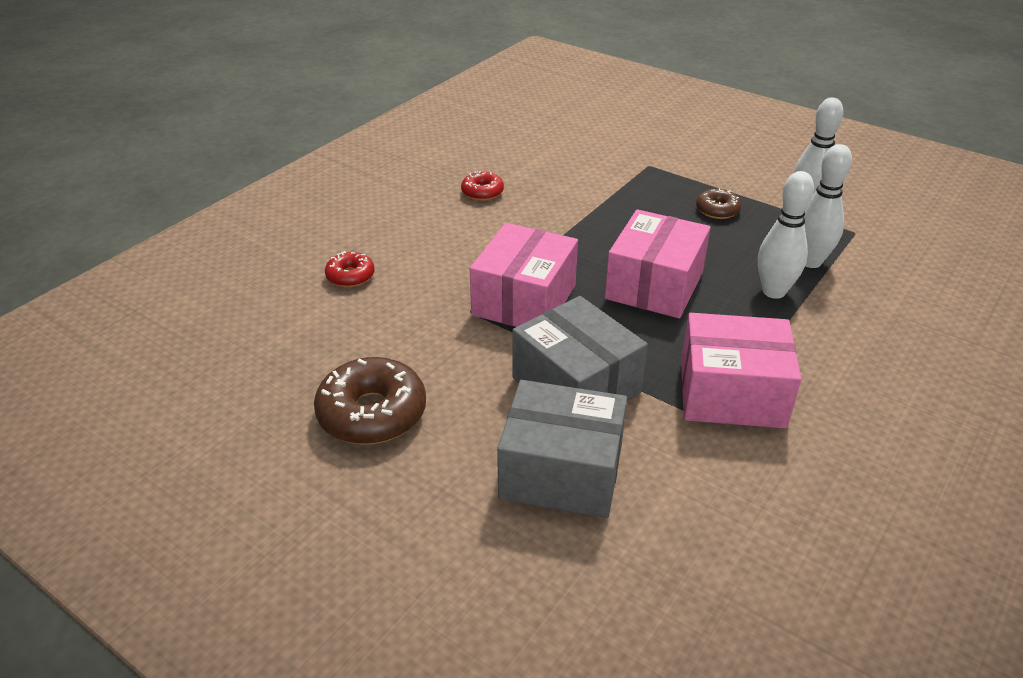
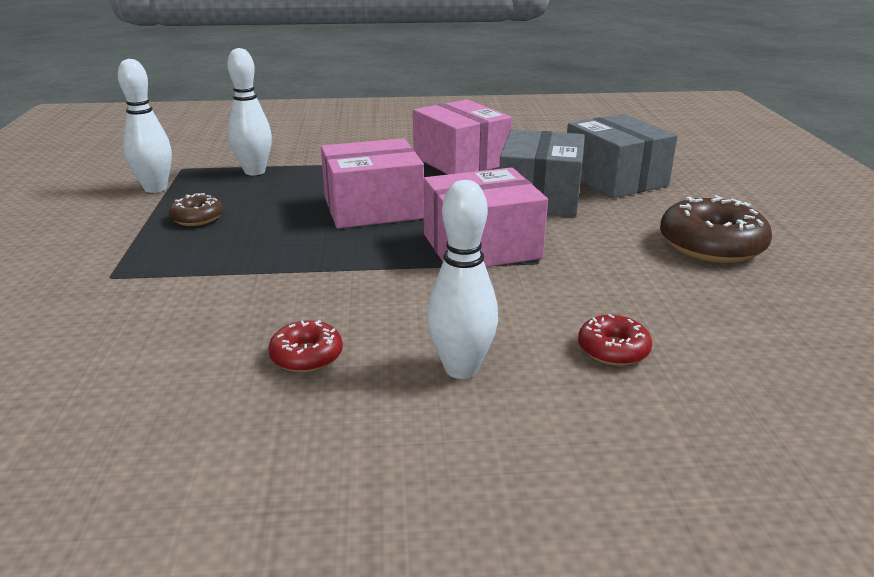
camera: 130 degrees left, 10 degrees down
(774, 291) = (319, 173): white bowling pin -> white bowling pin (461, 368)

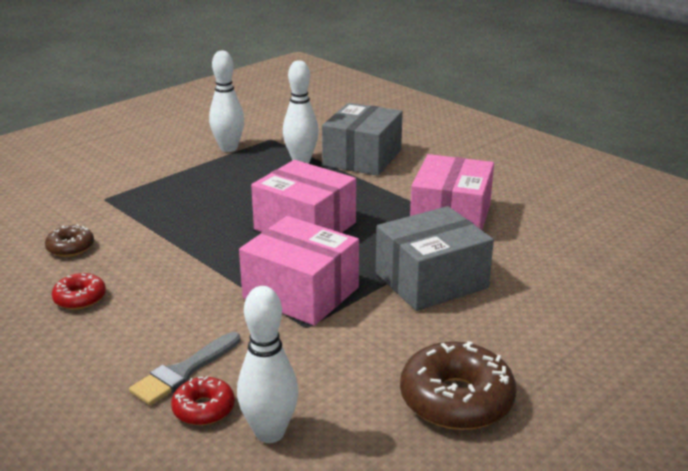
camera: 50 degrees right, 0 degrees up
(197, 218) = (206, 181): brown donut -> brown donut (70, 248)
(461, 368) = (117, 357): white bowling pin -> white bowling pin (270, 433)
(537, 340) = (184, 371): none -> grey brush
(614, 179) = (534, 300): grey box -> grey box (362, 158)

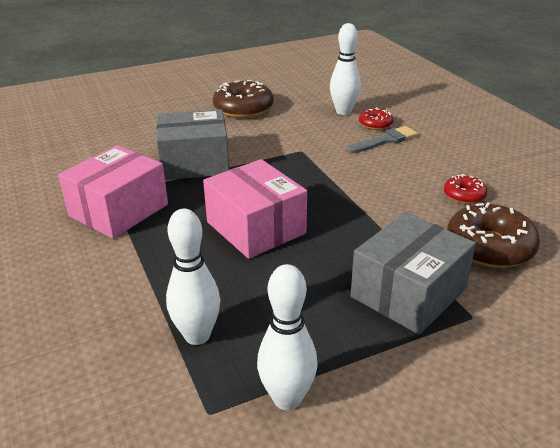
camera: 160 degrees left, 5 degrees up
(70, 248) = (489, 247): brown donut -> brown donut, size x1.86
(301, 293) = (293, 171): pink box -> none
(362, 158) = (114, 322): grey box -> grey box (408, 293)

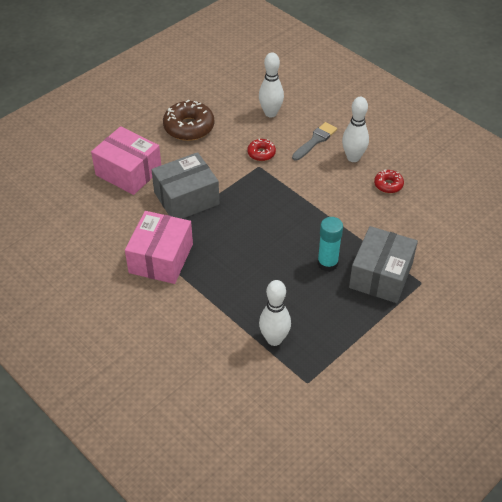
camera: 20 degrees left, 15 degrees up
(256, 228) = (265, 249): pink box -> pink box (128, 172)
(287, 399) = (343, 362): white bowling pin -> white bowling pin (353, 157)
(334, 261) = (327, 263): none -> turquoise glue stick
(375, 124) = (301, 123): red donut -> red donut (261, 153)
(489, 247) = (416, 227): brown donut -> none

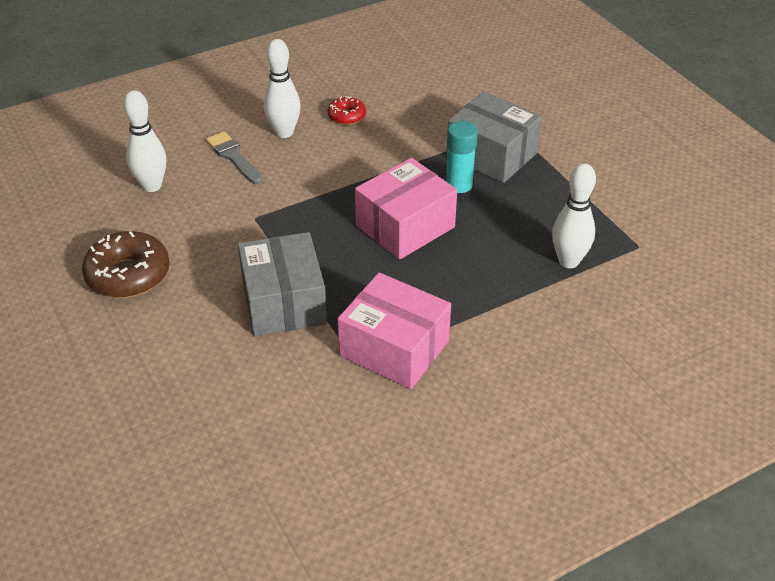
camera: 75 degrees left, 5 degrees down
(128, 172) = (191, 361): pink box -> pink box (405, 226)
(261, 153) = (230, 210): red donut -> none

